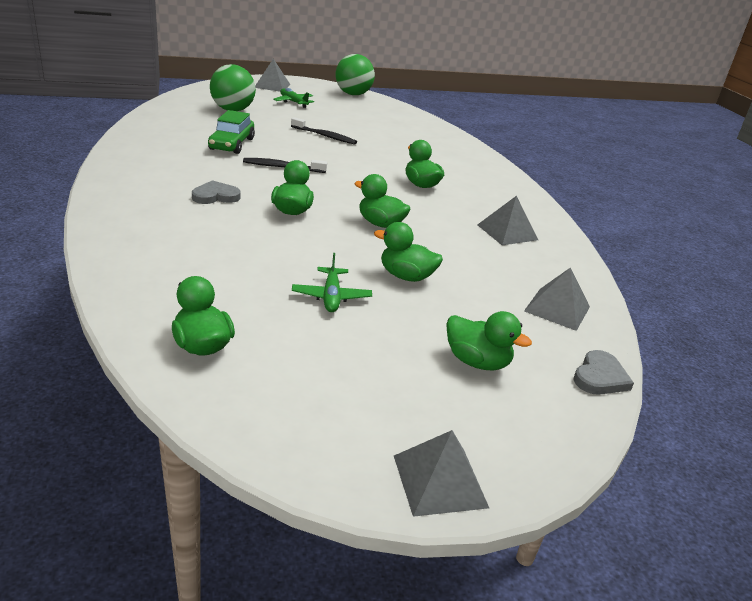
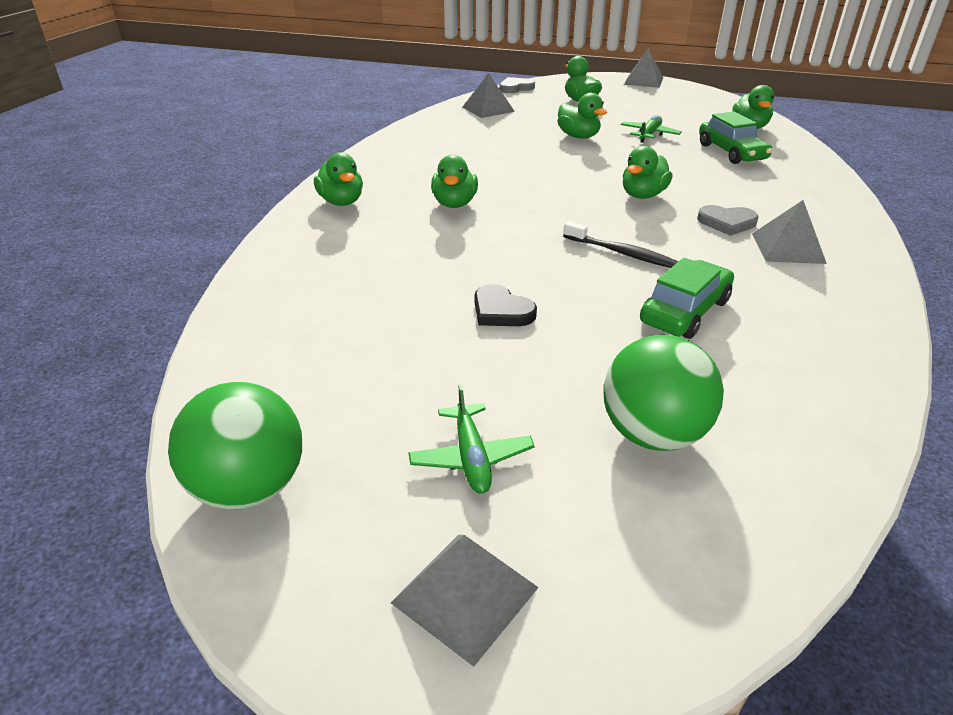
camera: 145 degrees left, 5 degrees up
(222, 282) = (731, 152): none -> green car
(325, 136) = (501, 311): black toothbrush -> black heart
(380, 224) = (557, 172): green duck -> green duck (341, 202)
(507, 232) = (437, 149): grey pyramid -> grey pyramid (787, 248)

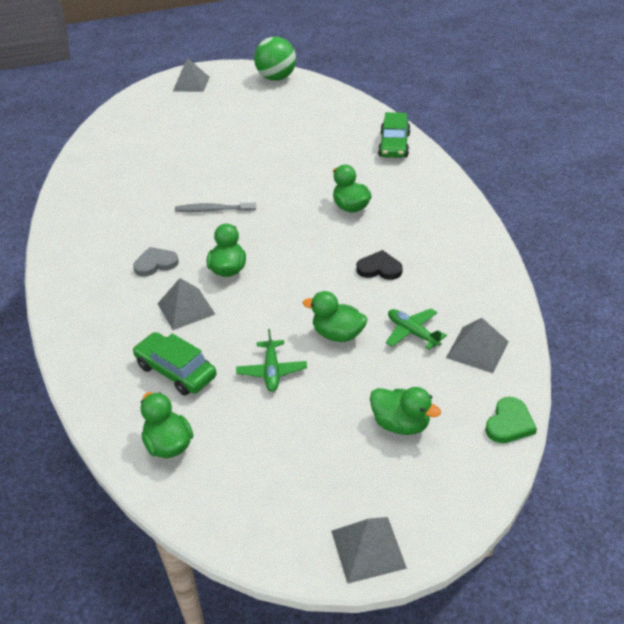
camera: 150 degrees right, 5 degrees up
(341, 202) = (421, 180): green duck -> none
(471, 457) = (215, 106): green plane -> green plane (412, 333)
(501, 311) = (251, 153): black heart -> black heart (379, 268)
(515, 88) = (509, 423): grey heart -> green heart
(622, 253) = (213, 210): black toothbrush -> grey toothbrush
(653, 434) = (155, 133): green ball -> none
(685, 312) = (161, 186): green car -> green car (394, 145)
(787, 248) = (110, 255): grey pyramid -> grey pyramid (186, 308)

